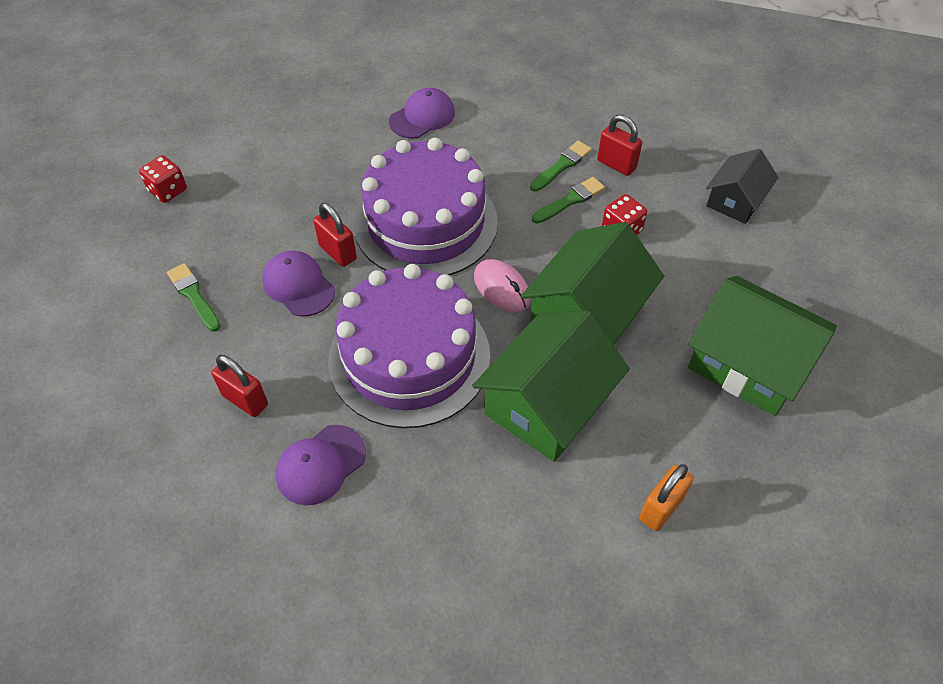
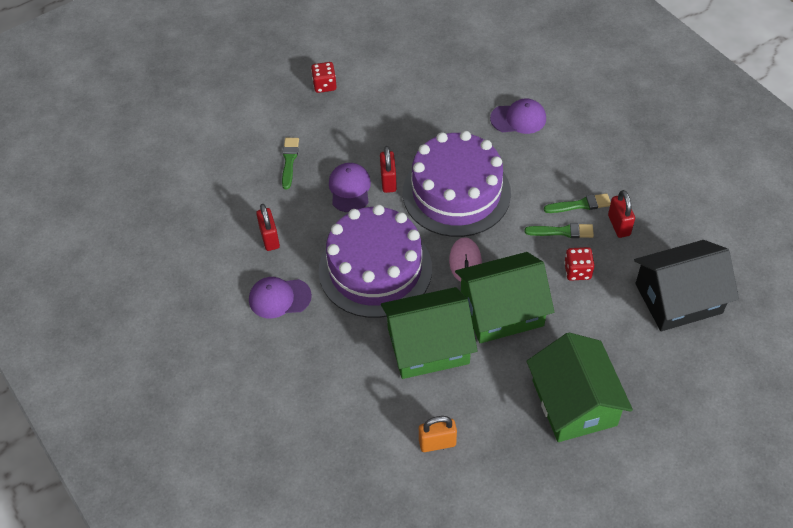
camera: 40 degrees right, 0 degrees up
(735, 200) = (678, 298): black house -> black house, size x1.70

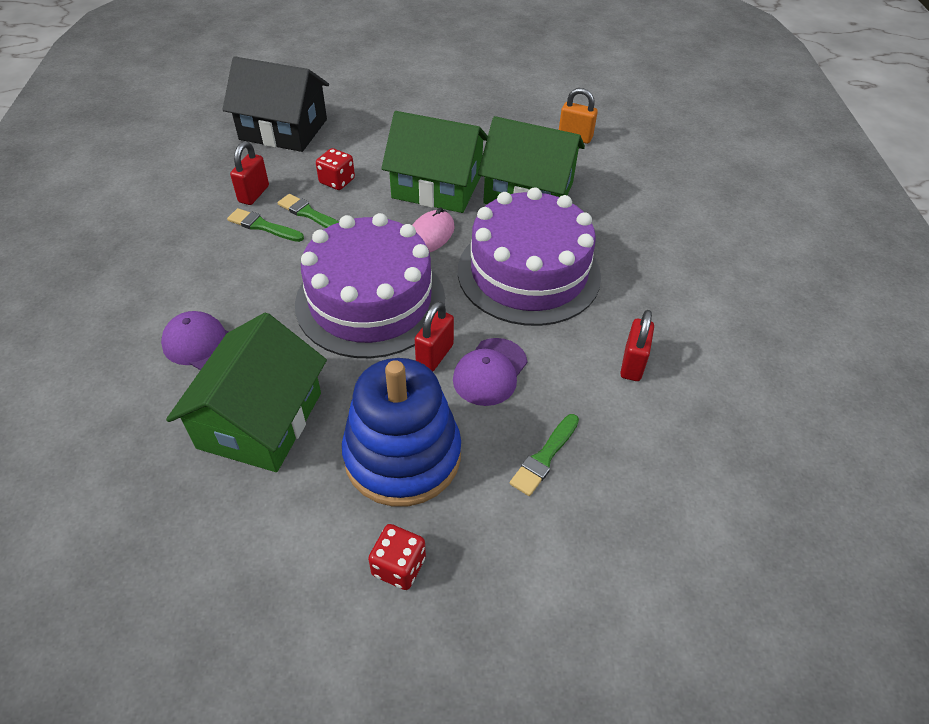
camera: 150 degrees left, 5 degrees down
(279, 298) = (655, 296): purple cap -> none
(361, 125) = (402, 456): none -> blue stacking toy
(574, 402) = (444, 114): green house -> green house (260, 420)

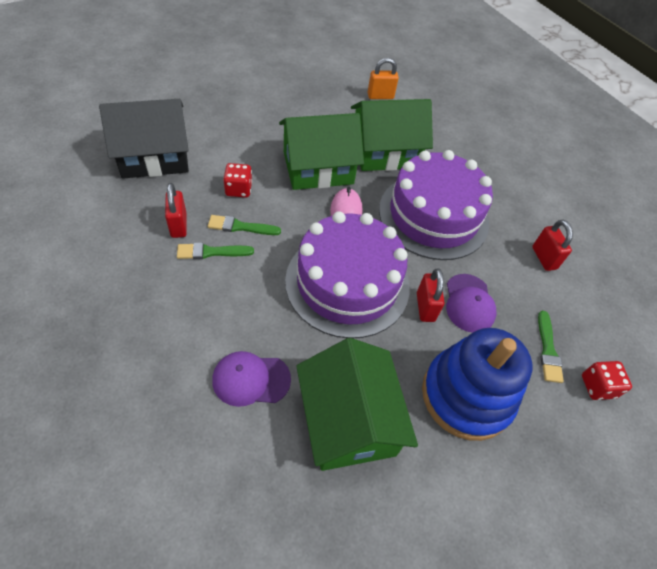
camera: 35 degrees left, 5 degrees up
(399, 566) = (529, 479): red dice -> red dice (597, 386)

